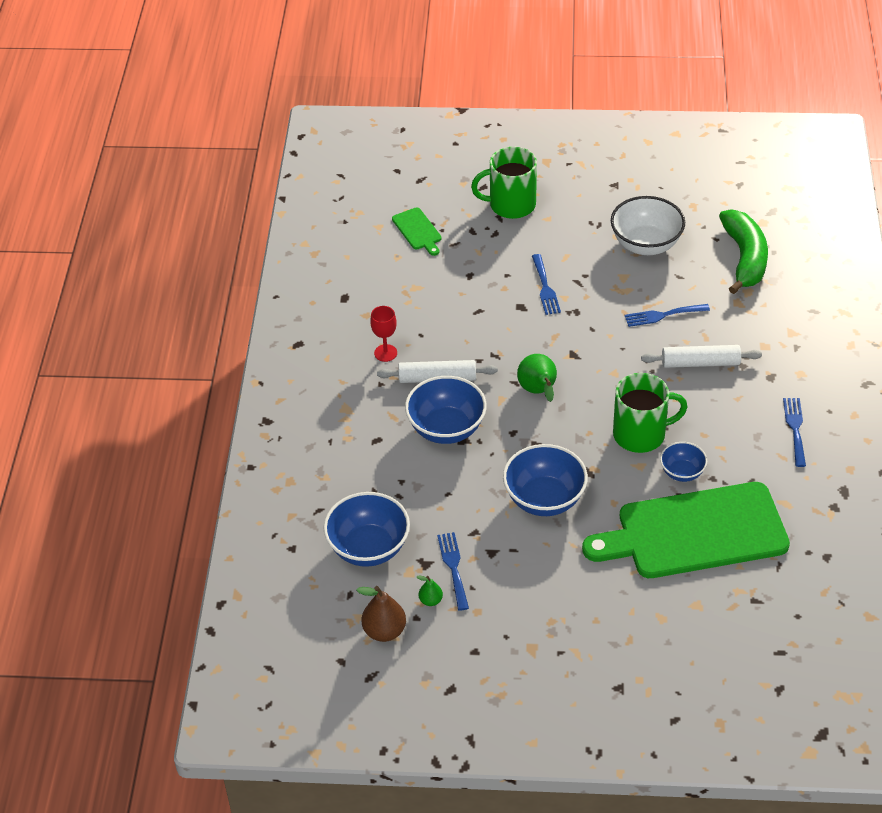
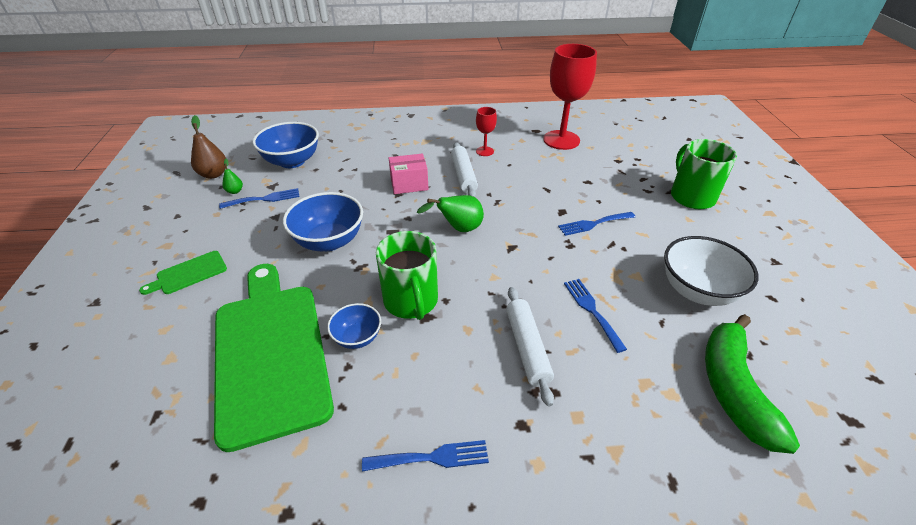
camera: 80 degrees right, 5 degrees down
(374, 279) = (561, 140): none -> red goblet
(418, 230) = (626, 153): green cutting board -> green cutting board (189, 273)
(446, 429) = (409, 184): blue bowl -> pink box
(745, 258) = (733, 389): green banana -> green banana turned 105 degrees clockwise

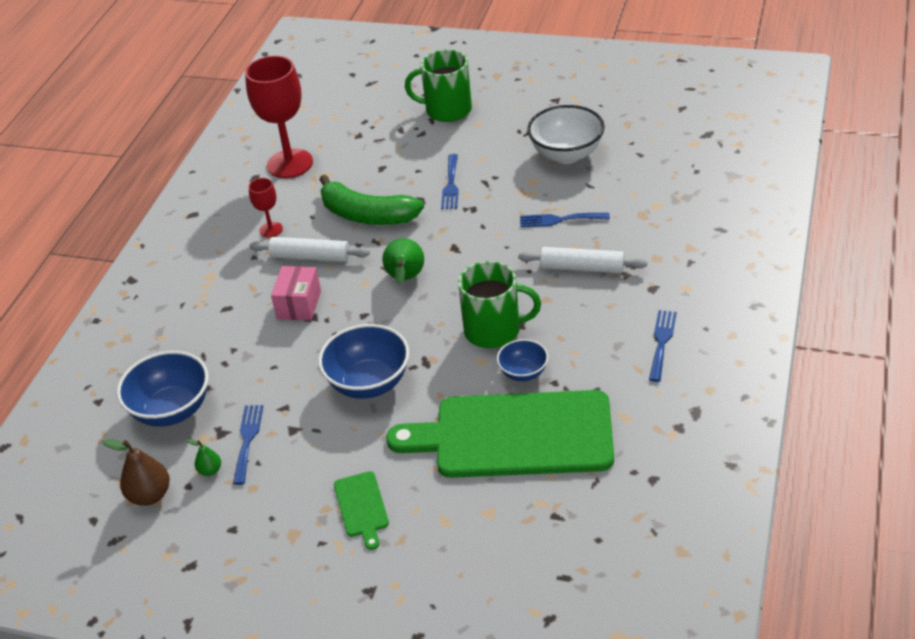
camera: 65 degrees left, 0 degrees up
(733, 389) = (664, 174): green banana -> green banana (367, 215)

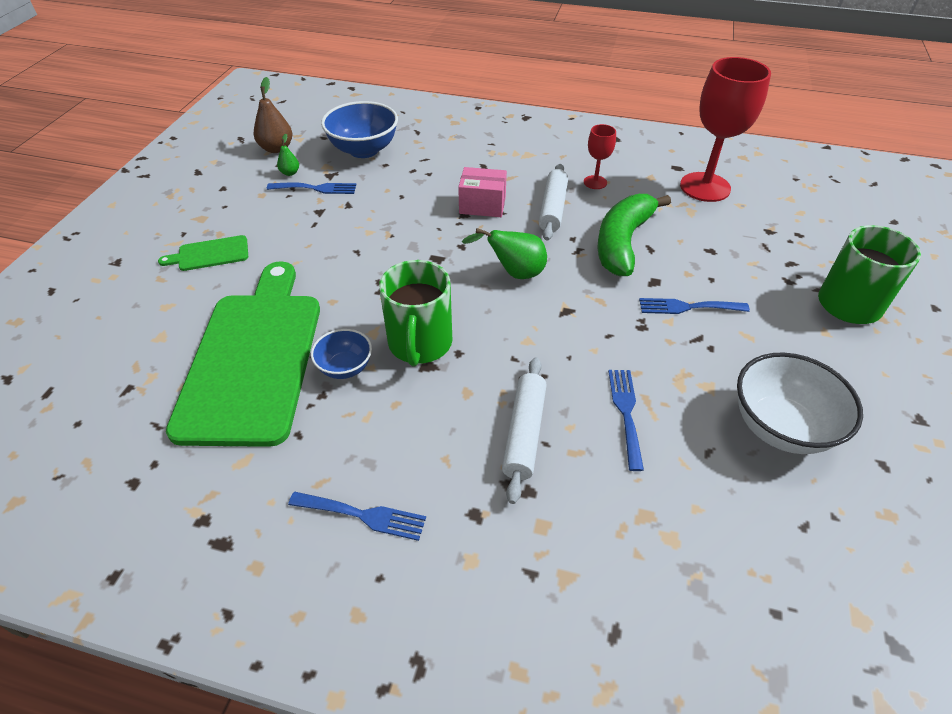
camera: 85 degrees right, 5 degrees up
(369, 383) = (363, 253): blue bowl -> none

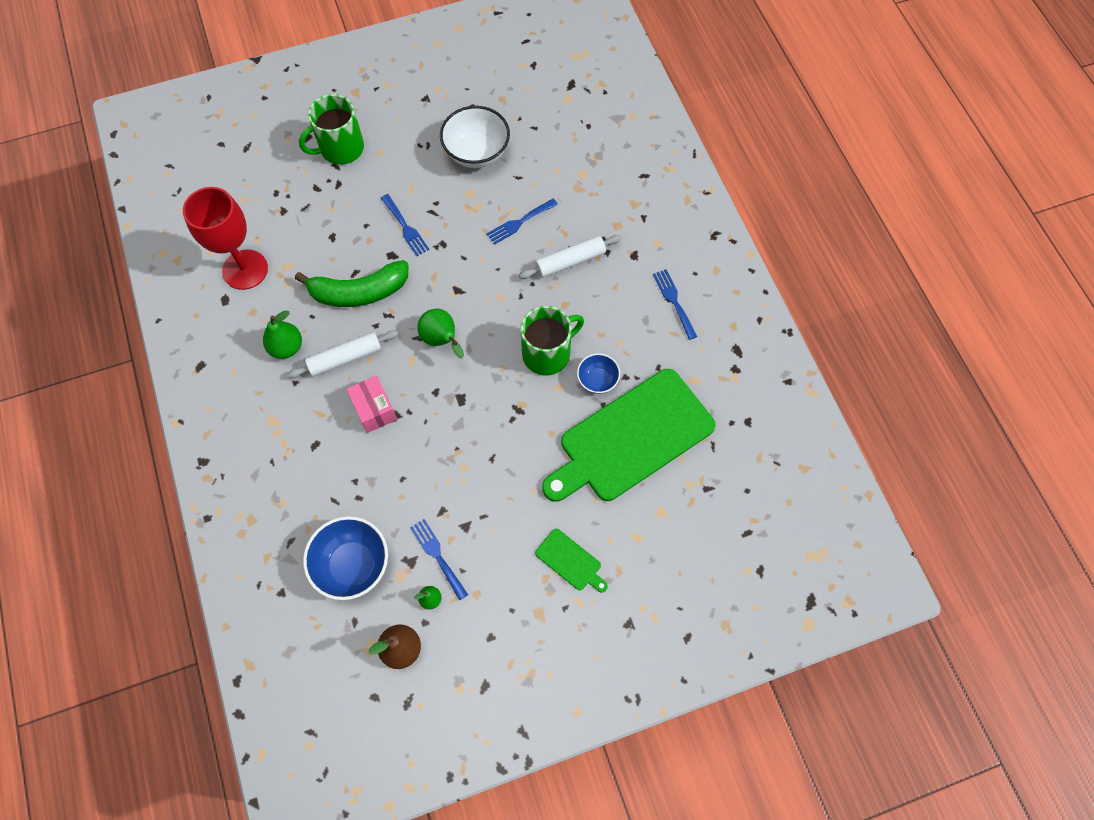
camera: 125 degrees left, 20 degrees up
(595, 182) = (287, 347): red goblet -> green pear

